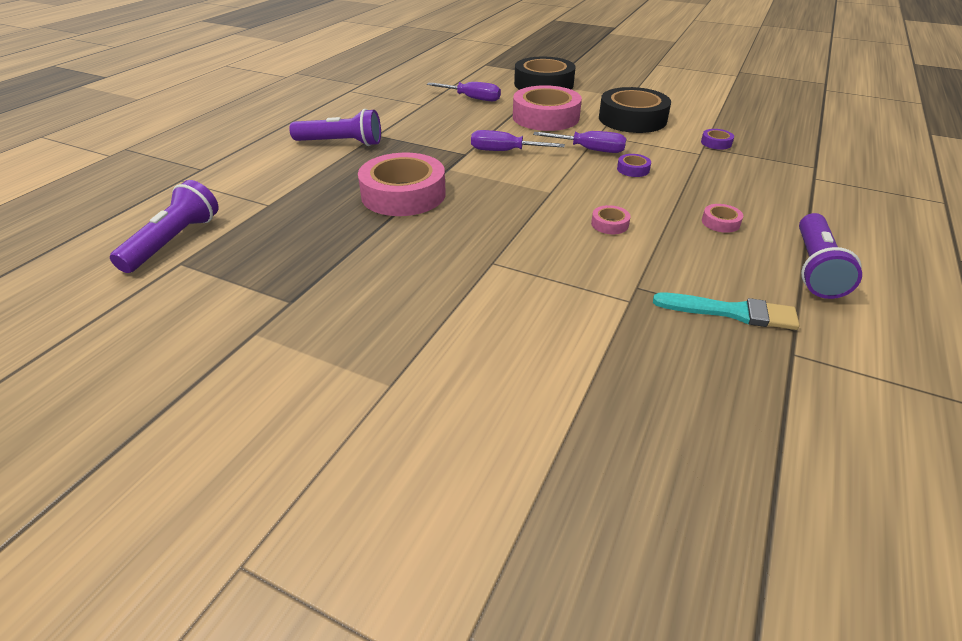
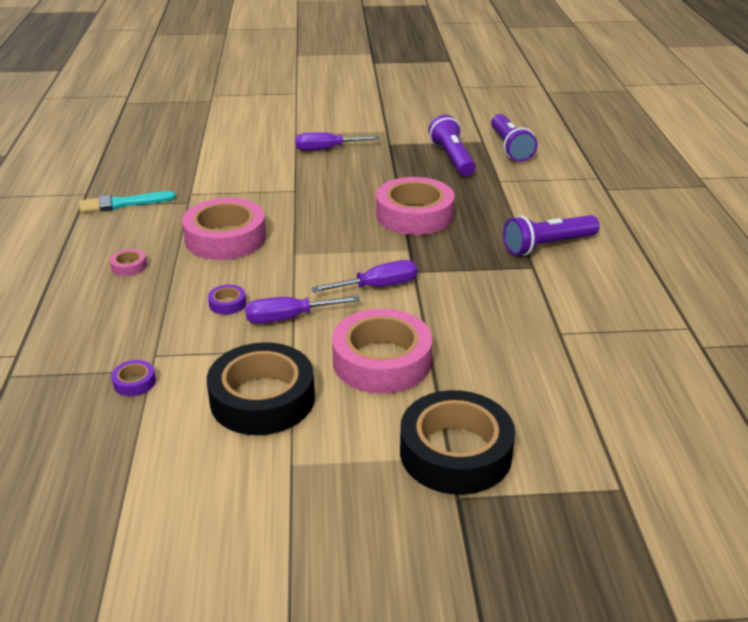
camera: 150 degrees right, 5 degrees down
(472, 98) = (516, 368): purple screwdriver -> purple screwdriver (326, 149)
(609, 224) = (225, 238): pink tape -> pink tape, size x2.45
(815, 268) = (54, 248): purple flashlight -> purple flashlight (452, 158)

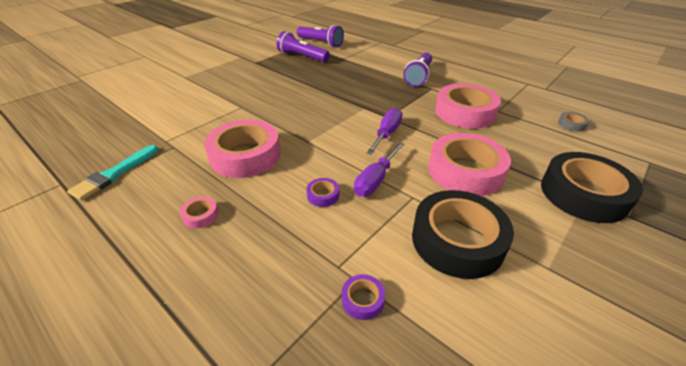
camera: 45 degrees left, 5 degrees up
(326, 149) = (221, 78): purple screwdriver -> none
(414, 215) = (335, 90): pink tape -> pink tape (465, 112)
(621, 399) = (571, 124): none -> grey tape

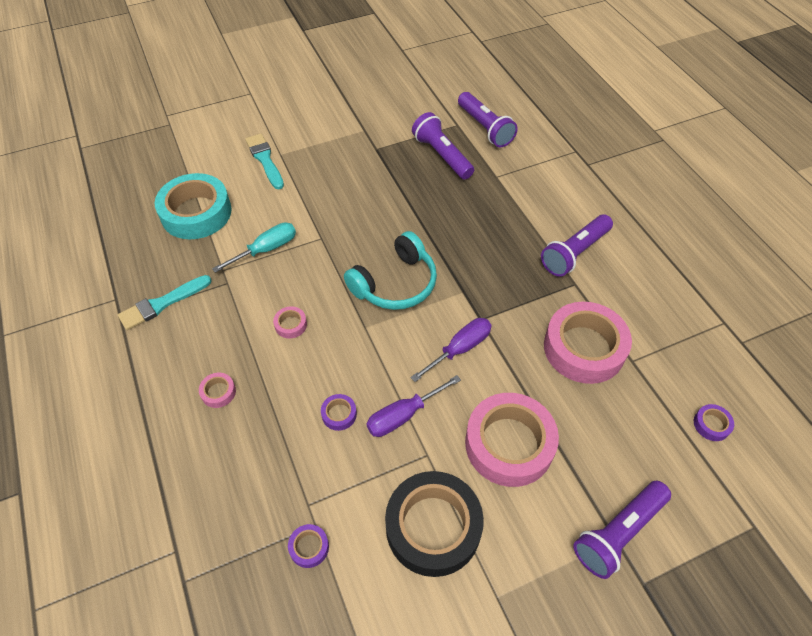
camera: 25 degrees right, 15 degrees up
(126, 116) = (196, 213): none -> turquoise tape
(173, 81) = (265, 159): none -> turquoise brush
(199, 122) = (266, 249): none -> turquoise screwdriver
(245, 155) = (291, 325): pink tape -> pink tape, size x0.41
(314, 115) = (395, 283): none -> turquoise headphones
(571, 124) = (711, 424): grey tape -> purple tape
(583, 194) = (618, 533): black tape -> purple flashlight

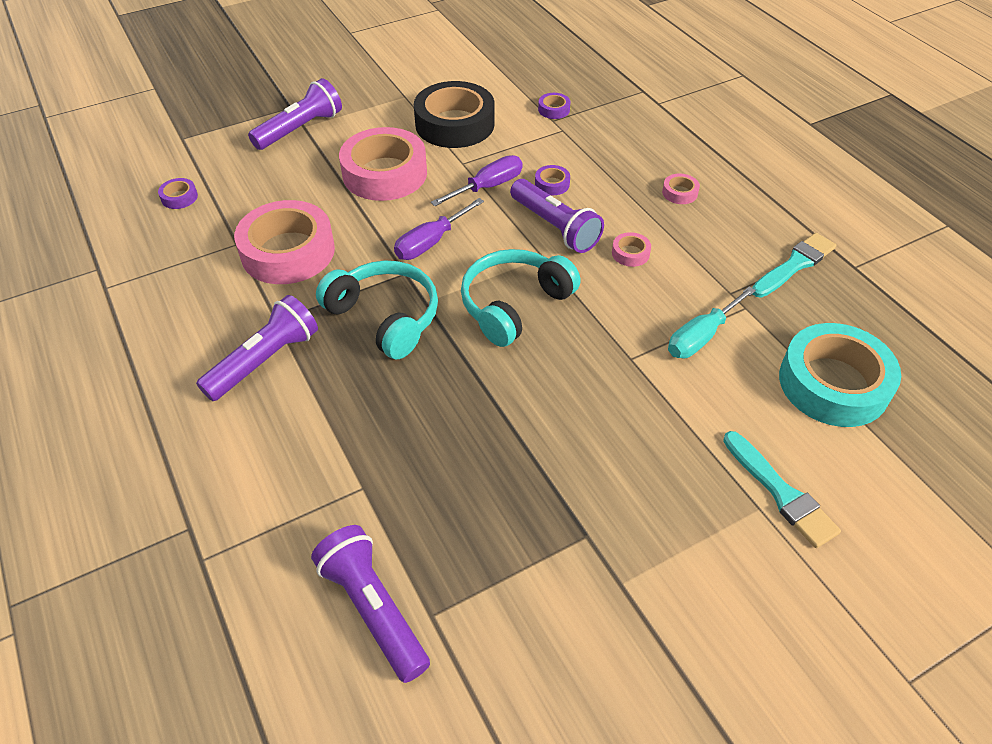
camera: 175 degrees right, 5 degrees down
(442, 155) = (460, 527): purple flashlight -> purple flashlight (555, 227)
(493, 280) = (385, 317): none -> turquoise headphones

